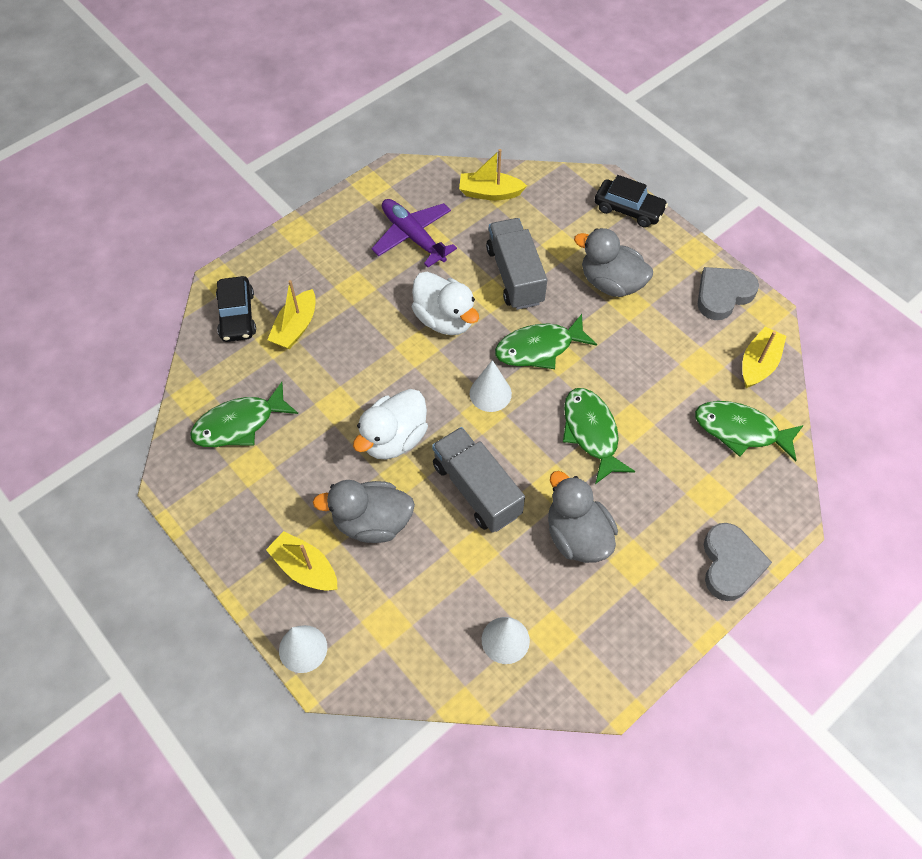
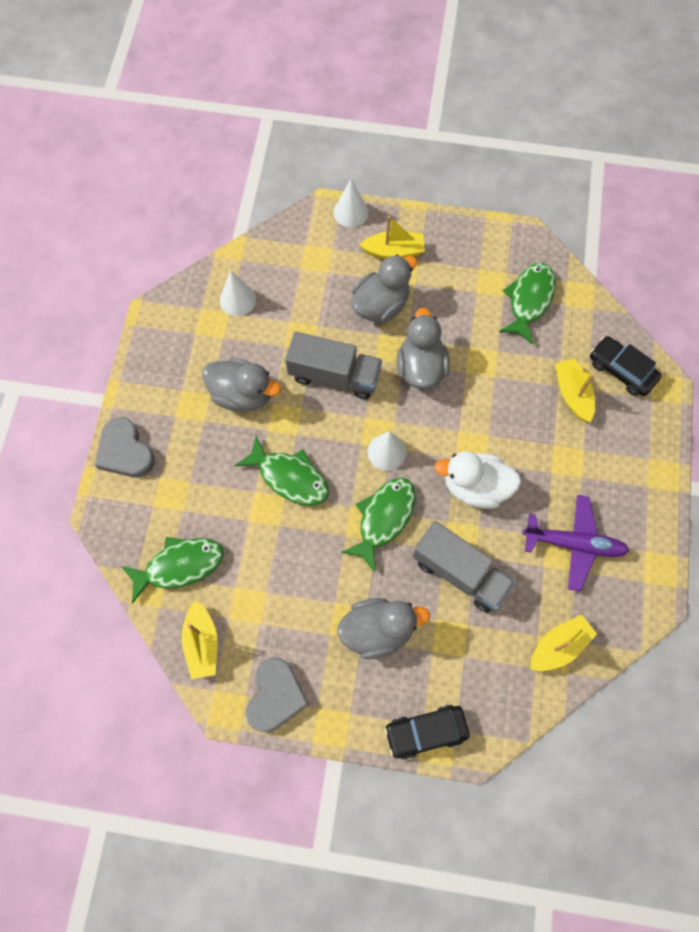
camera: 140 degrees right, 10 degrees up
(394, 438) = (421, 367): white duck -> grey duck

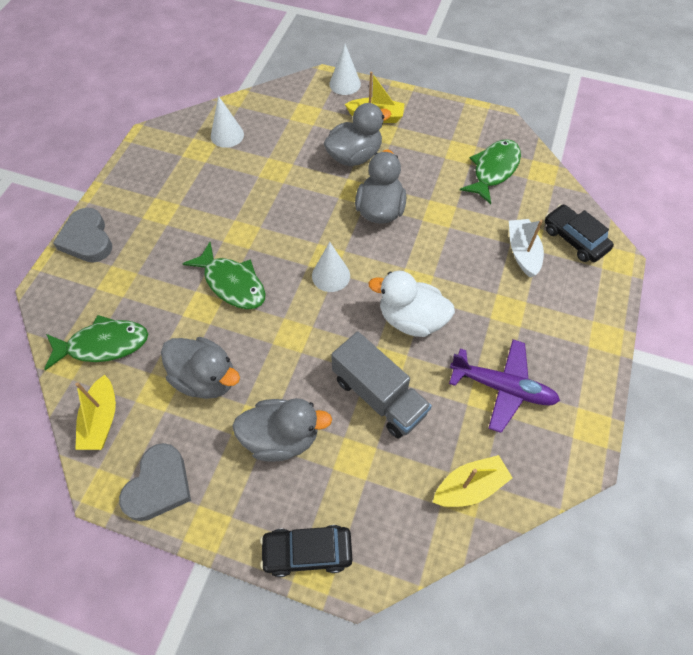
camera: 10 degrees right, 10 degrees down
(242, 394) = (208, 208): grey duck -> grey duck (205, 378)
(334, 375) = (297, 205): grey truck -> none
(384, 518) = (313, 333): green fish -> none
(572, 394) = (522, 252): yellow boat -> white boat

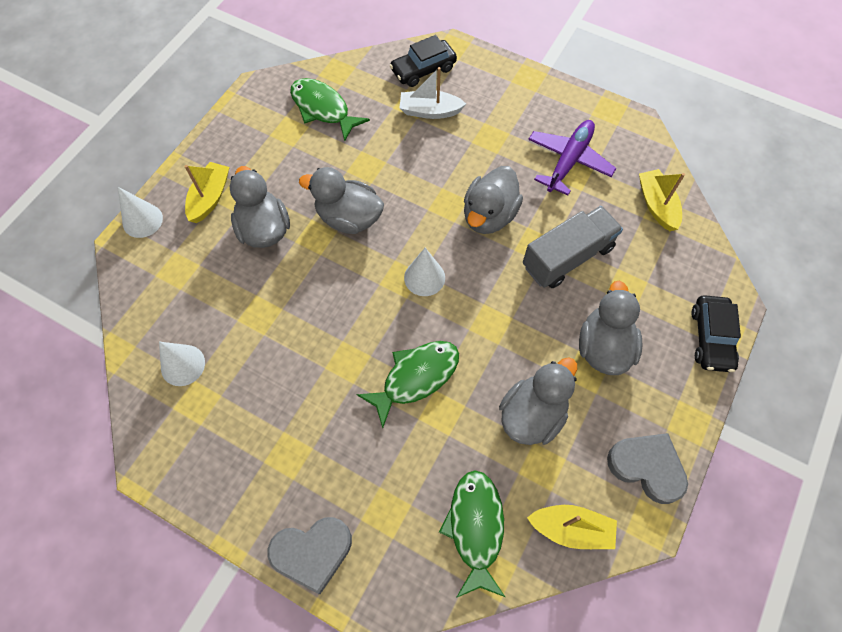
camera: 80 degrees left, 5 degrees up
(411, 319) = (489, 215): white duck -> grey duck

